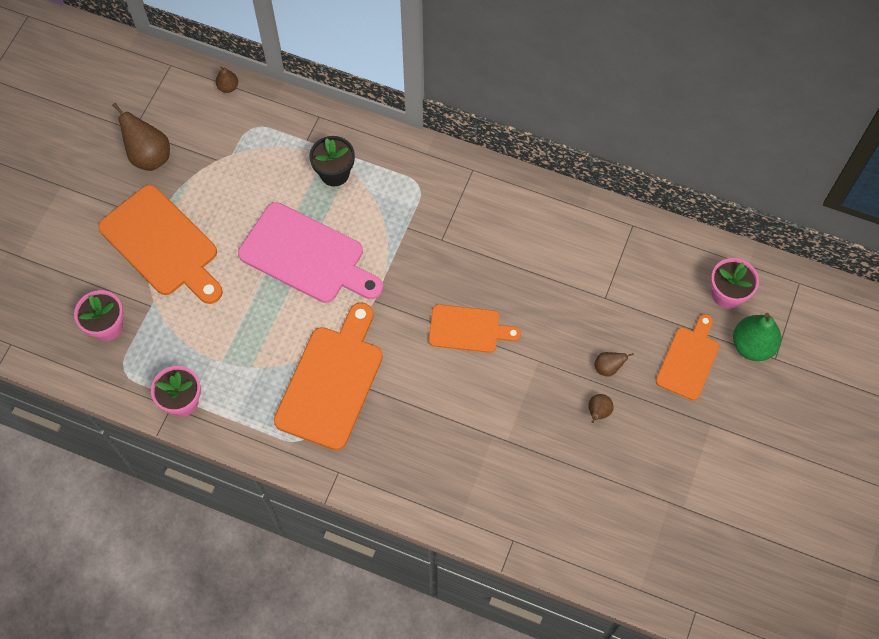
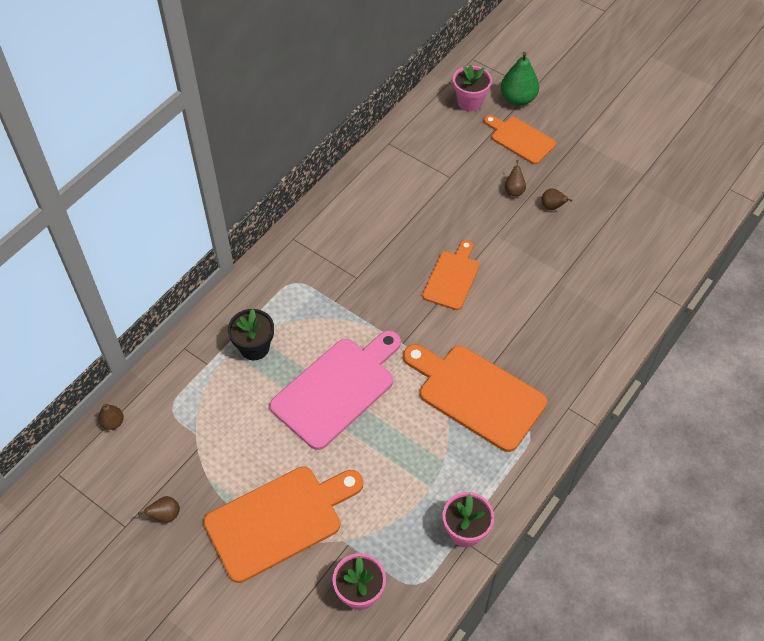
camera: 75 degrees left, 10 degrees down
(149, 156) = (166, 515): brown pear -> brown pear, size x0.53

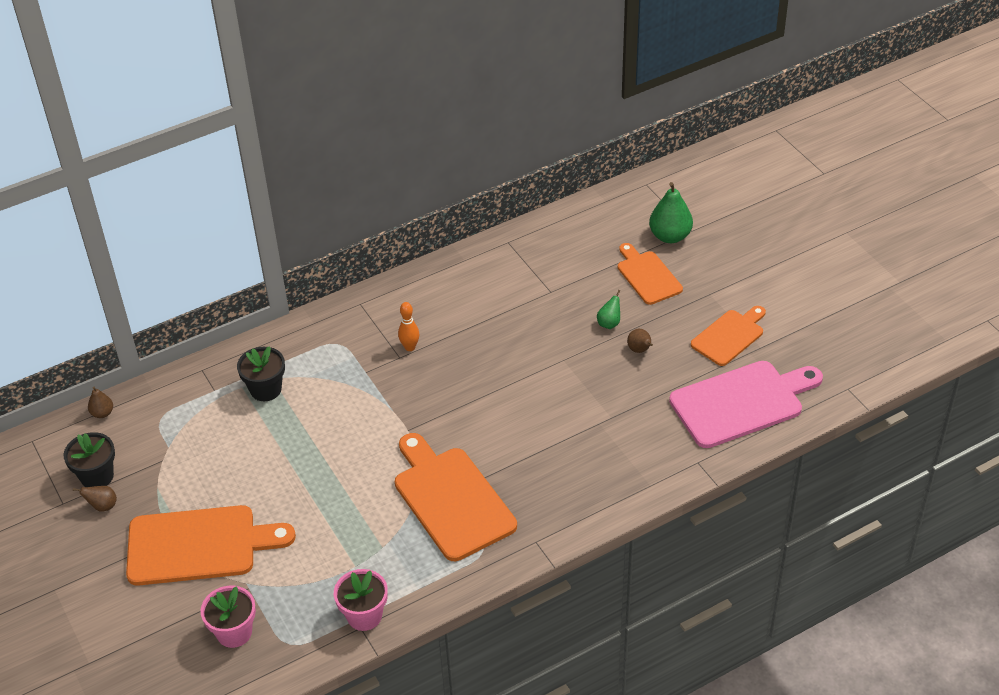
camera: 25 degrees right, 10 degrees down
(143, 487) = (97, 476): none -> black flower pot
(337, 389) = (320, 450): pink cutting board -> pink cutting board (741, 402)
(360, 265) = (410, 347): none -> orange bowling pin
(452, 277) = (494, 386): orange cutting board -> orange cutting board (729, 336)
(470, 102) = (617, 225): pink flower pot -> none
(514, 191) = (609, 323): brown pear -> green pear

